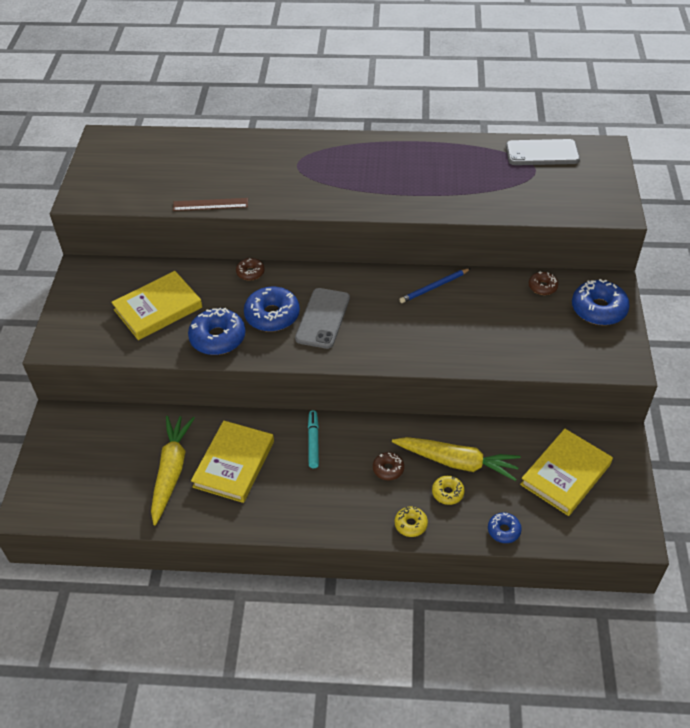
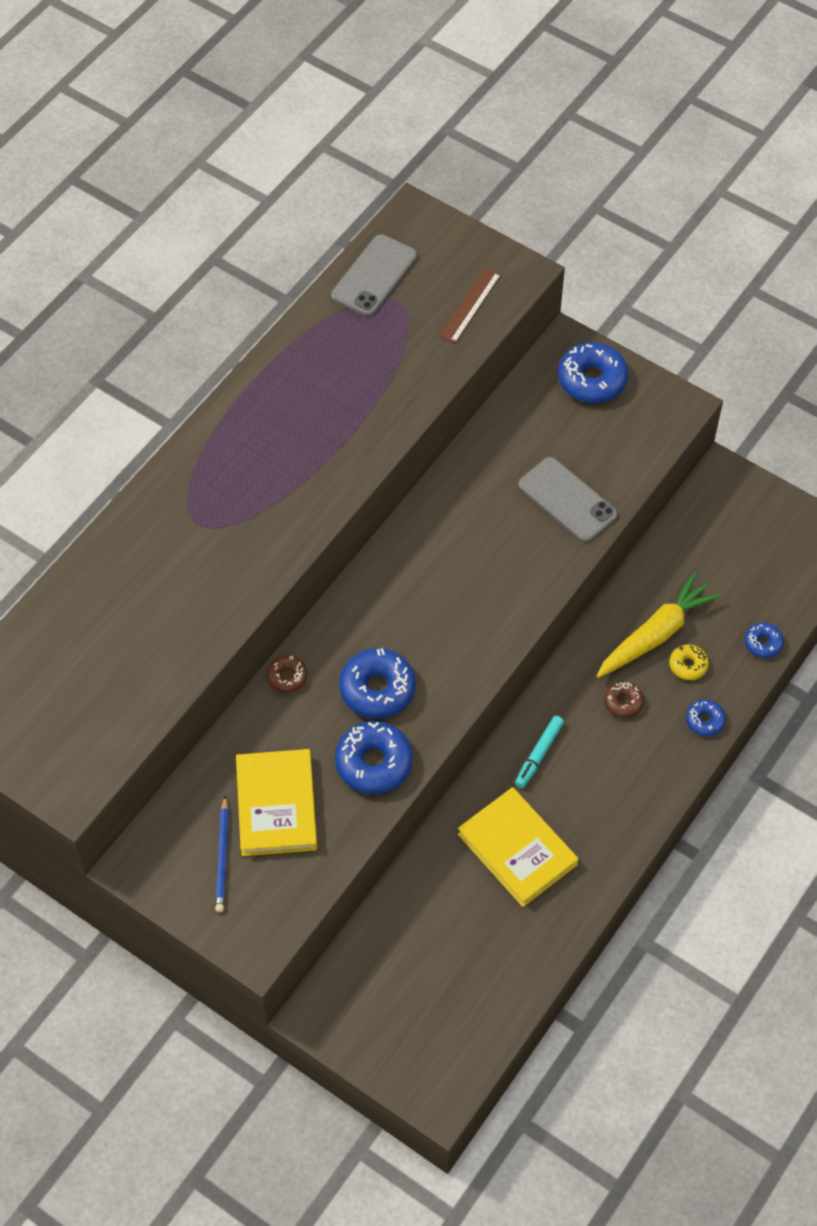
camera: 60 degrees left, 10 degrees up
(171, 471) = (485, 919): yellow carrot -> none
(210, 204) = (202, 652): brown ruler -> brown ruler (470, 305)
(313, 442) = (539, 754): turquoise marker -> turquoise marker turned 90 degrees counterclockwise
(322, 318) = (419, 640): grey phone -> grey phone (567, 500)
(410, 524) = (704, 720): yellow donut -> blue donut
(434, 287) = (450, 506): blue pencil -> blue pencil (222, 857)
(542, 287) = (524, 407): brown donut -> none
(565, 474) = (732, 549): yellow book -> none

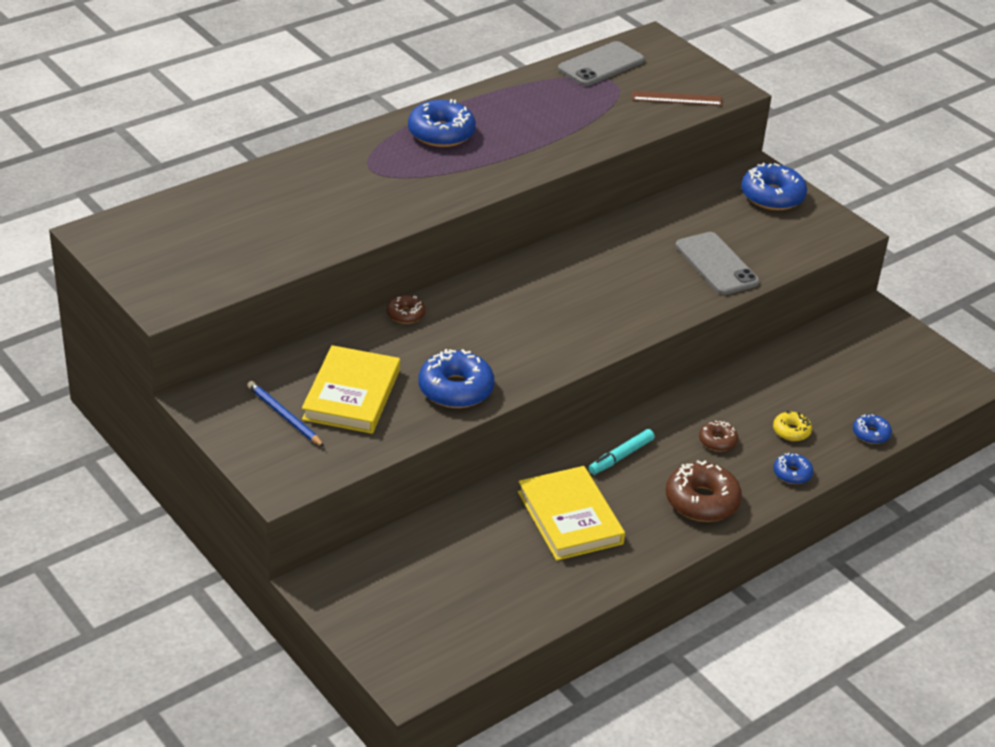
camera: 15 degrees right, 20 degrees down
(222, 857) = (284, 416): blue pencil -> blue pencil turned 120 degrees clockwise
(377, 689) = (483, 342): blue donut -> blue donut (441, 133)
(470, 305) = (677, 98): brown ruler -> brown ruler turned 45 degrees clockwise
(632, 785) = (702, 501): none -> brown donut
(655, 634) = (768, 402): yellow carrot -> none

